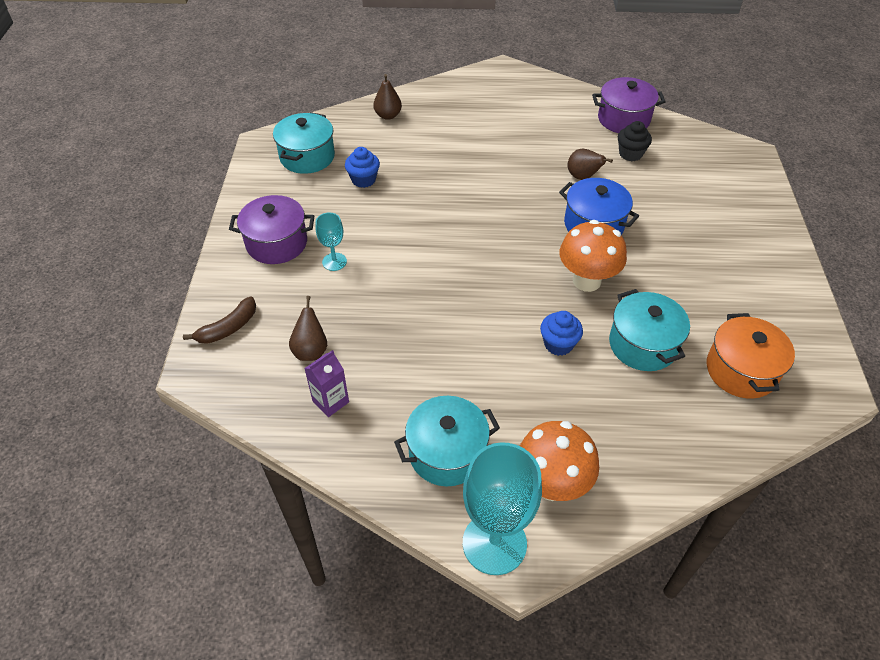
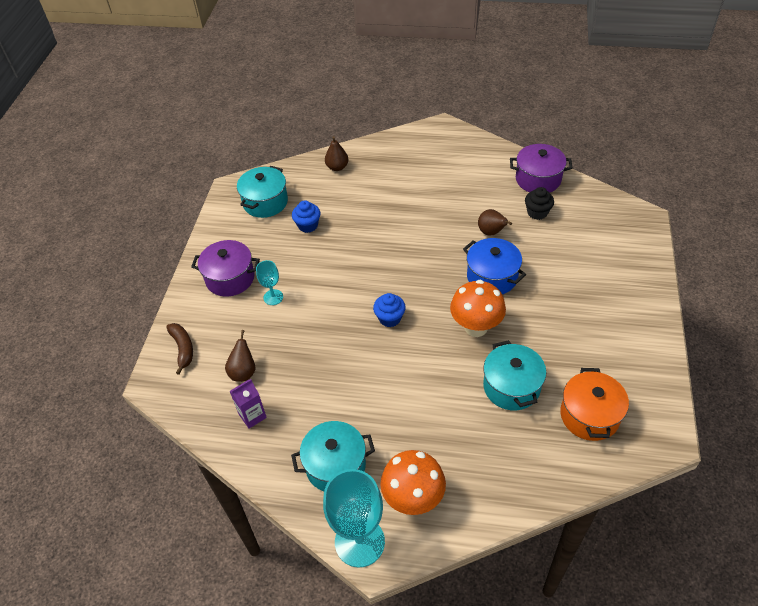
camera: 10 degrees right, 0 degrees up
(228, 328) = (183, 348): brown banana -> brown banana turned 75 degrees counterclockwise
(558, 344) = (441, 381): blue cupcake -> blue cupcake (390, 318)

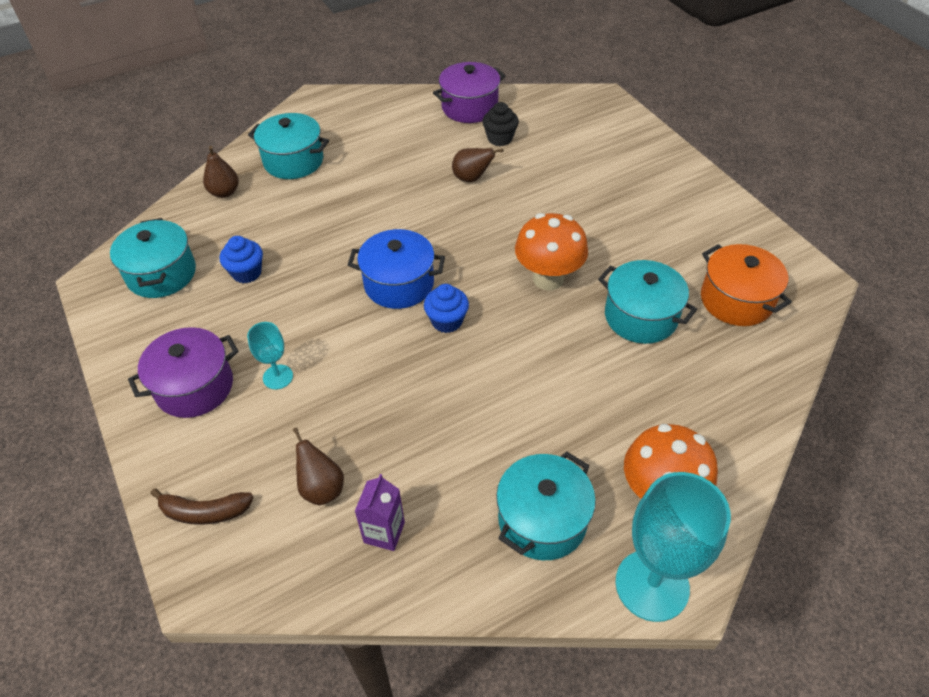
camera: 40 degrees left, 0 degrees up
(183, 348) = (205, 512): brown banana -> brown banana turned 150 degrees clockwise
(392, 165) = (293, 161): none -> turquoise pot
(492, 277) = (515, 221): blue pot -> blue pot (399, 284)

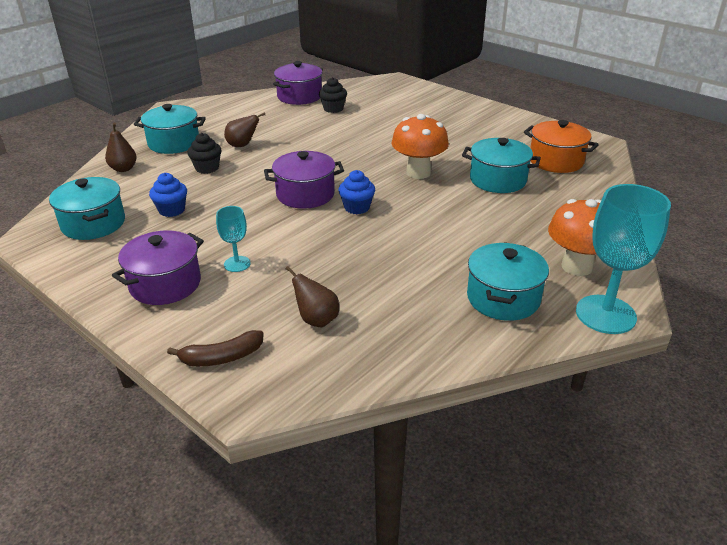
camera: 20 degrees left, 15 degrees down
(311, 212) = (207, 168): none -> black cupcake
(384, 532) = (385, 333): purple carton -> none
(399, 284) = (305, 194): blue pot -> purple pot
(472, 178) = (326, 131): brown pear -> brown pear (242, 145)

